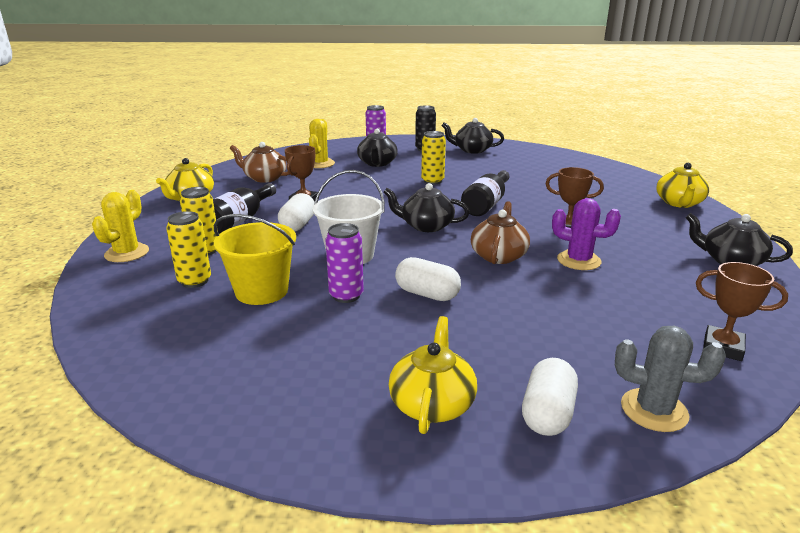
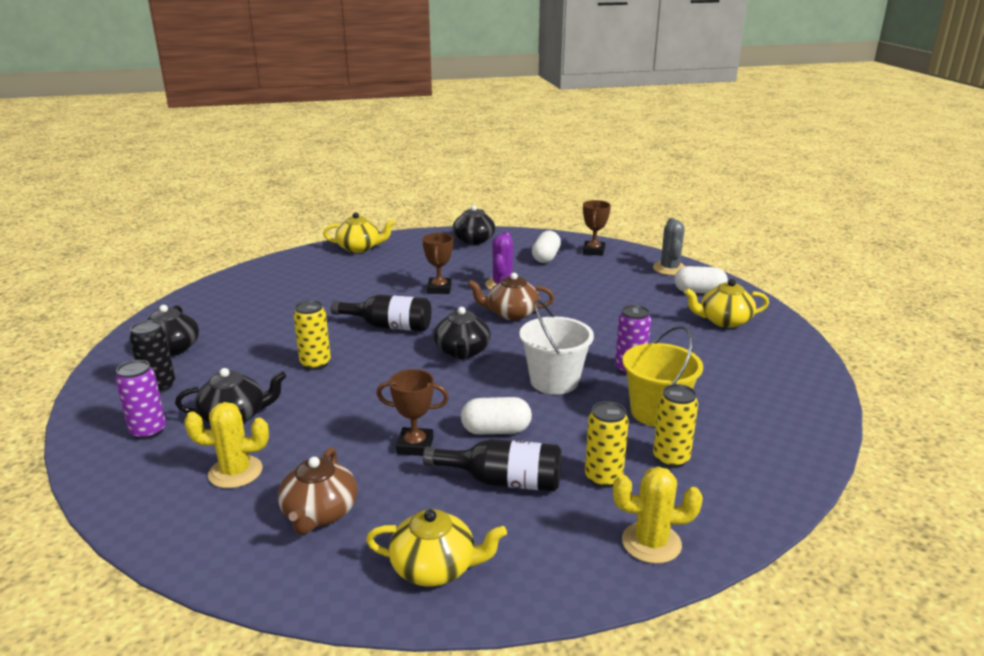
camera: 105 degrees left, 0 degrees up
(427, 294) = (600, 336): white capsule -> white capsule (546, 257)

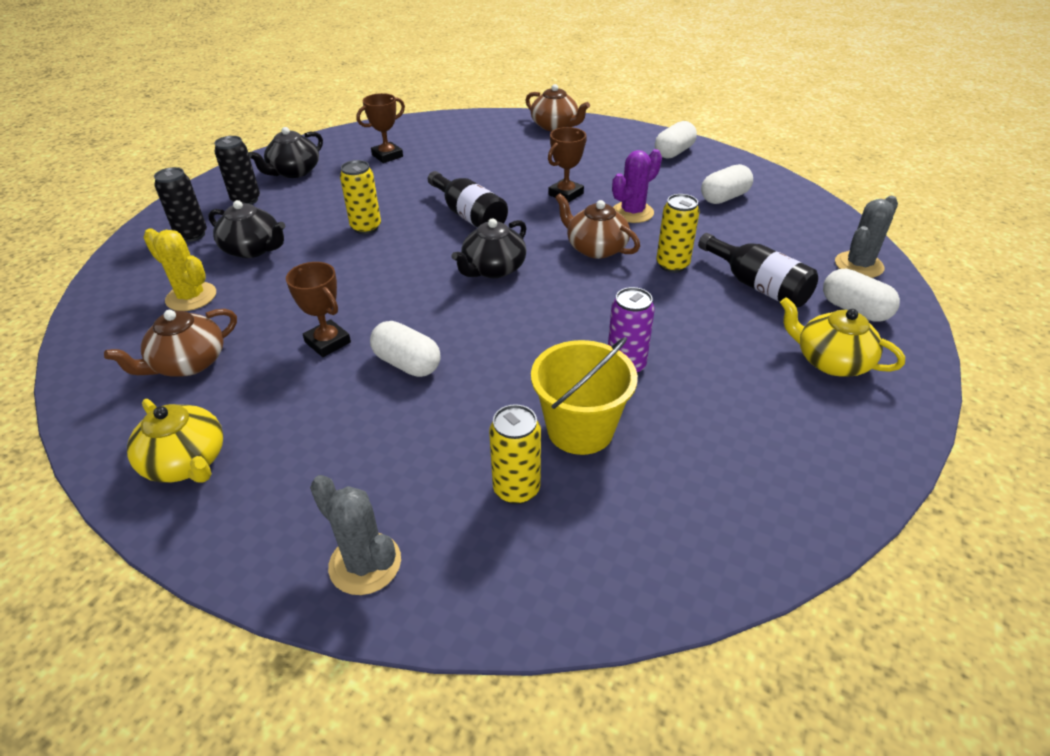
camera: 40 degrees right, 15 degrees up
(148, 431) = (192, 235): purple can -> black can
(360, 248) = (555, 126): yellow teapot -> brown teapot
(473, 241) = (674, 152): black teapot -> white capsule
(503, 481) = (341, 417): black bottle -> black bottle (757, 286)
(554, 381) = (530, 340): white bucket -> none
(593, 251) = (792, 209): brown trophy -> brown trophy (387, 156)
(603, 478) = (424, 468): yellow can -> yellow can (672, 265)
(651, 543) = (365, 563): yellow cactus -> grey cactus

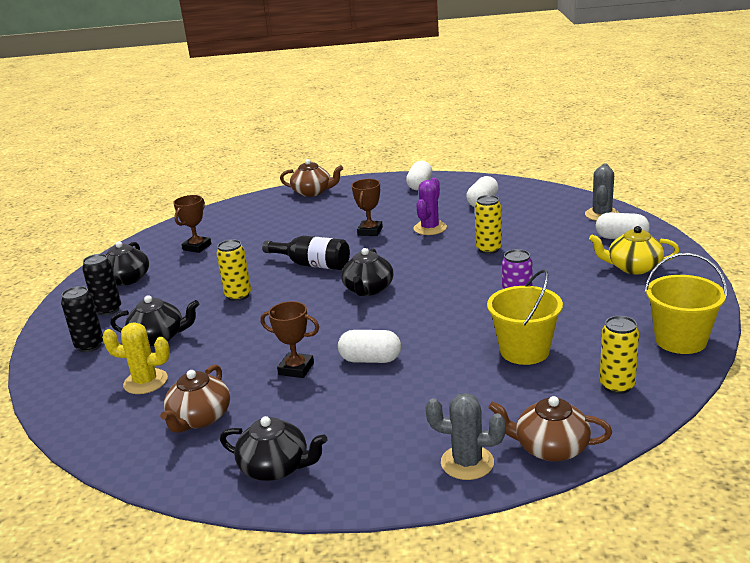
camera: 25 degrees left, 15 degrees down
(186, 462) = (276, 467): yellow teapot -> black teapot
(516, 489) = (518, 393): yellow can -> yellow can (617, 386)
(595, 248) = (427, 256): brown teapot -> brown teapot (550, 448)
(757, 286) = (553, 244): black bottle -> none
(795, 507) = (680, 340): none -> yellow bucket

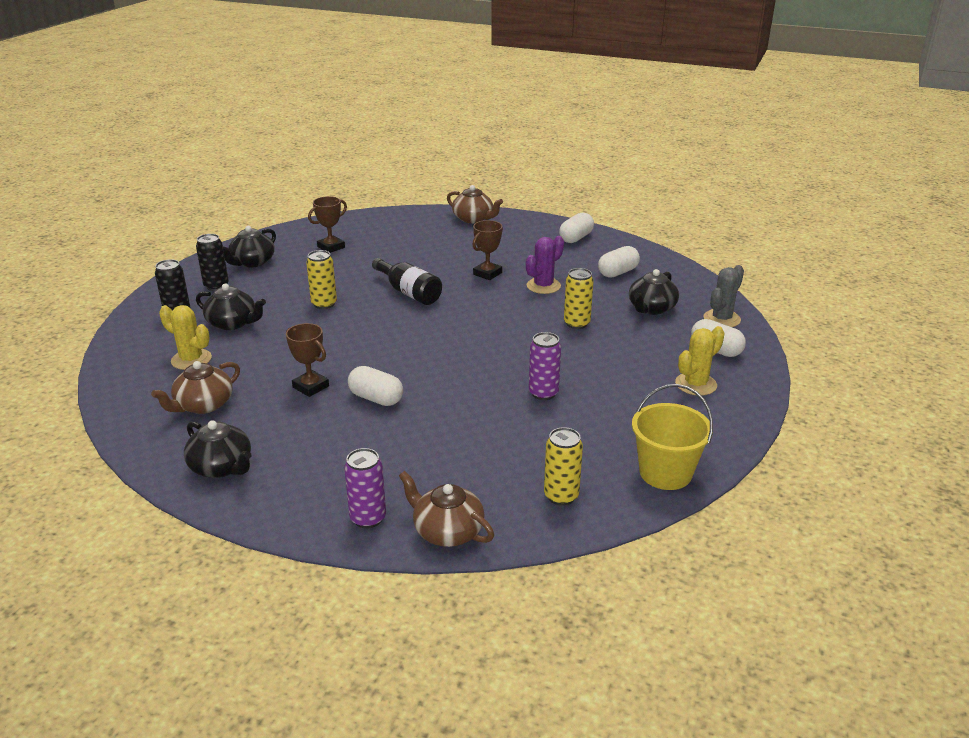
camera: 20 degrees right, 5 degrees up
(368, 289) = (434, 331): black teapot -> black teapot (651, 308)
(467, 462) = (368, 518): grey cactus -> purple can
(524, 351) = (512, 434): yellow bucket -> none
(633, 267) = (695, 384): yellow teapot -> yellow cactus

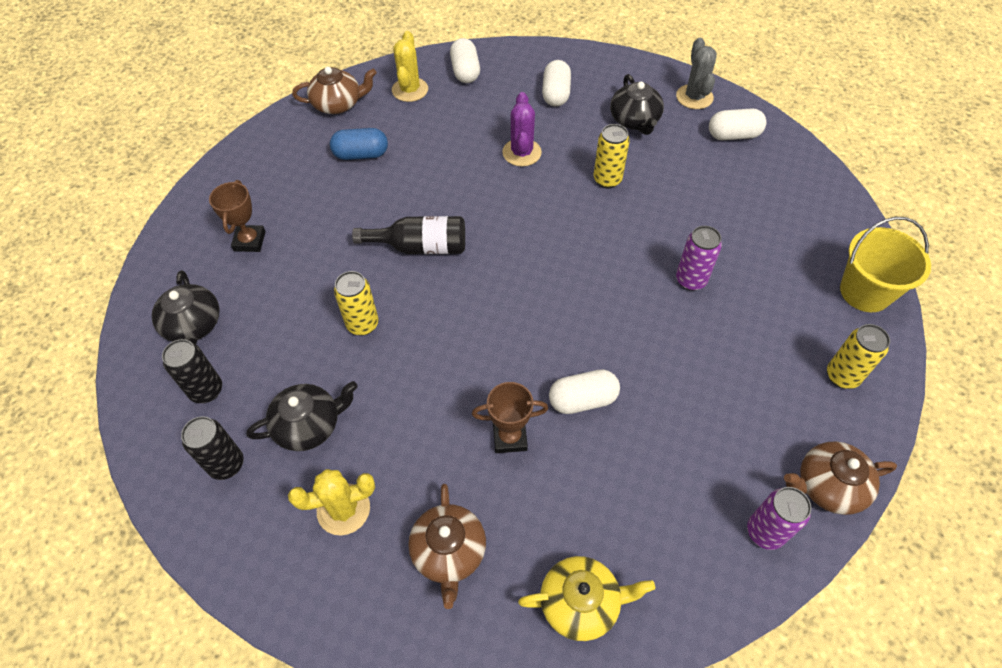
camera: 45 degrees left, 25 degrees up
(222, 467) = (581, 602): black teapot -> yellow teapot
(447, 243) = (361, 155): none -> blue capsule
(487, 273) = (454, 170): brown trophy -> none
(695, 384) = (768, 183): yellow cactus -> yellow cactus (410, 90)

